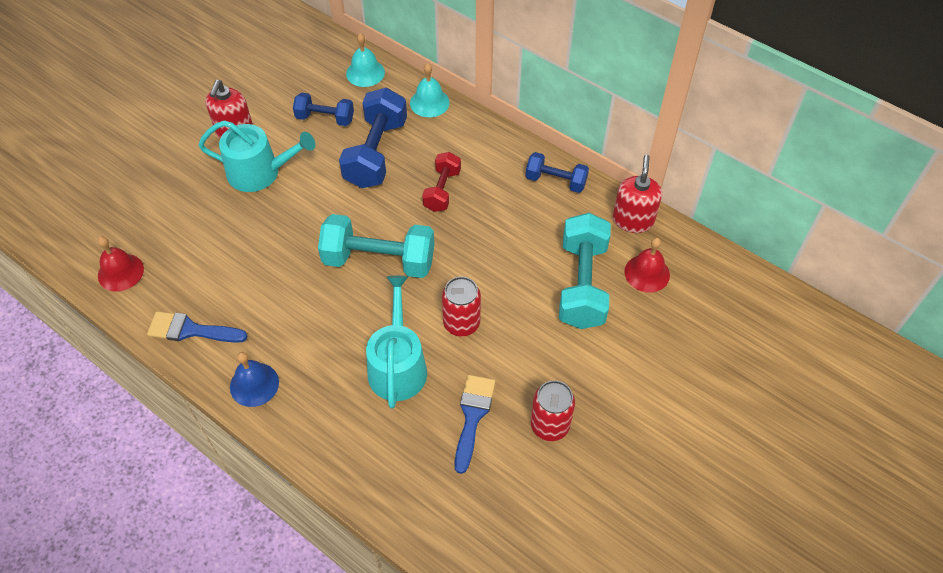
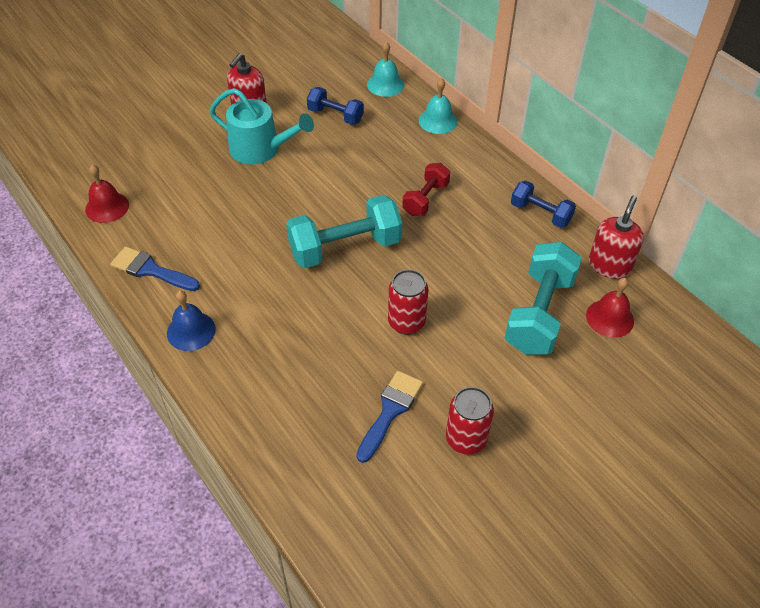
camera: 15 degrees right, 5 degrees down
(376, 153) = (373, 154): blue dumbbell -> none
(379, 260) = (345, 248): turquoise dumbbell -> turquoise dumbbell turned 45 degrees counterclockwise
(397, 365) = (331, 346): turquoise watering can -> none

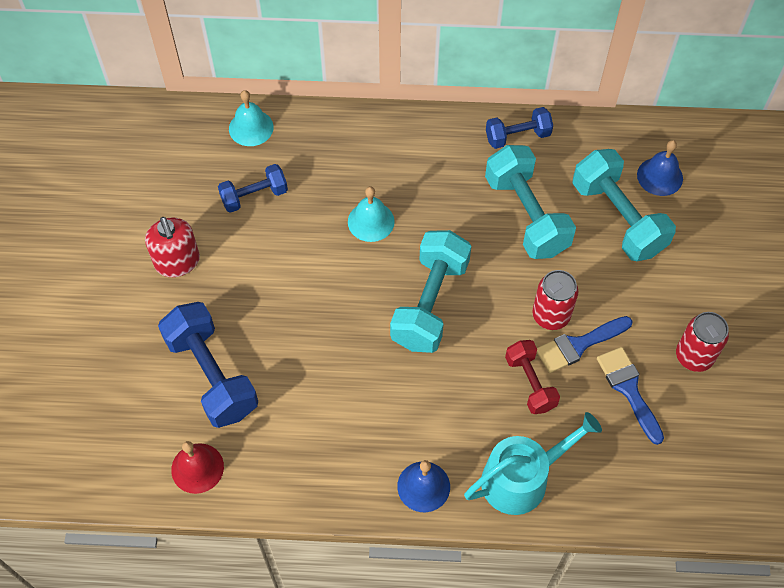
camera: 50 degrees left, 10 degrees up
(151, 270) = (319, 477): blue brush -> blue brush (578, 345)
(181, 174) = (212, 375): none -> blue dumbbell
(260, 149) = (241, 287): turquoise watering can -> turquoise watering can (522, 478)
(425, 199) = (427, 203): red dumbbell -> red dumbbell (530, 383)
(438, 121) = (340, 124): turquoise bell -> turquoise bell (371, 221)
(478, 258) = (526, 215): none -> turquoise dumbbell
(609, 265) = (610, 135): red soap dispenser -> none
(610, 318) = (660, 176): red bell -> blue bell

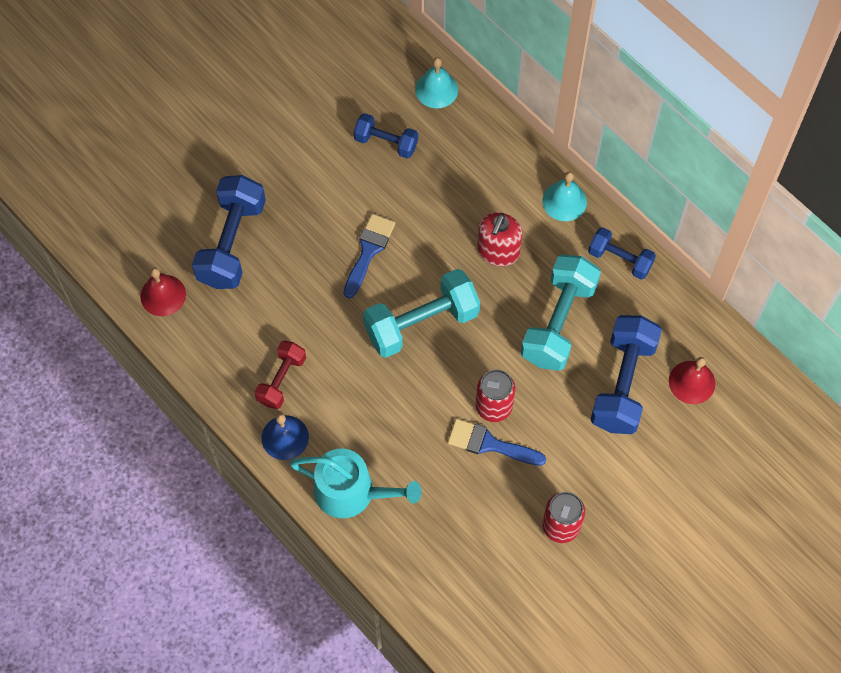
camera: 45 degrees right, 5 degrees up
(177, 262) = (288, 146): red soap dispenser -> red soap dispenser (498, 251)
(371, 221) = (445, 230): turquoise bell -> turquoise bell (564, 201)
(530, 383) = (427, 438): red dumbbell -> red dumbbell (281, 380)
(618, 218) = (623, 384): turquoise dumbbell -> blue dumbbell
(629, 389) = (489, 505): blue brush -> blue brush (368, 251)
(660, 176) = (692, 382): blue bell -> red bell

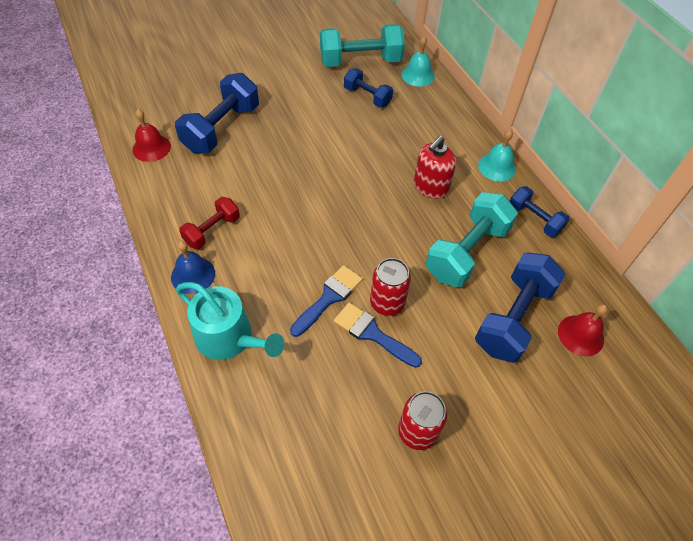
camera: 15 degrees right, 10 degrees down
(368, 251) = (325, 160): blue brush -> blue brush (329, 298)
(421, 323) = (347, 221): turquoise dumbbell -> turquoise dumbbell (360, 61)

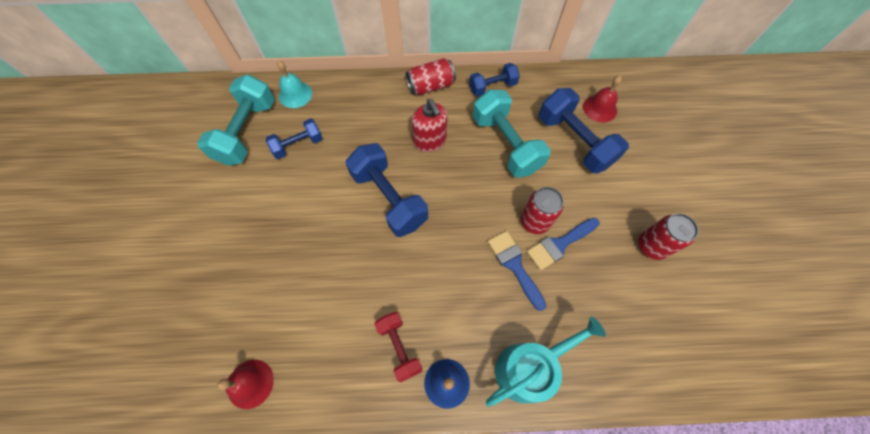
camera: 65 degrees left, 10 degrees up
(221, 128) = (264, 296): blue dumbbell -> blue dumbbell (389, 198)
(497, 167) = (431, 86): turquoise bell -> red can

